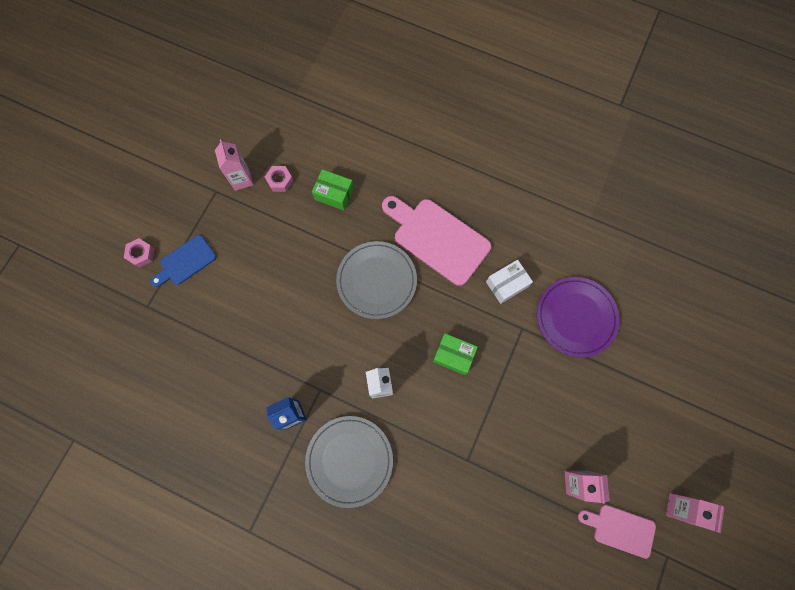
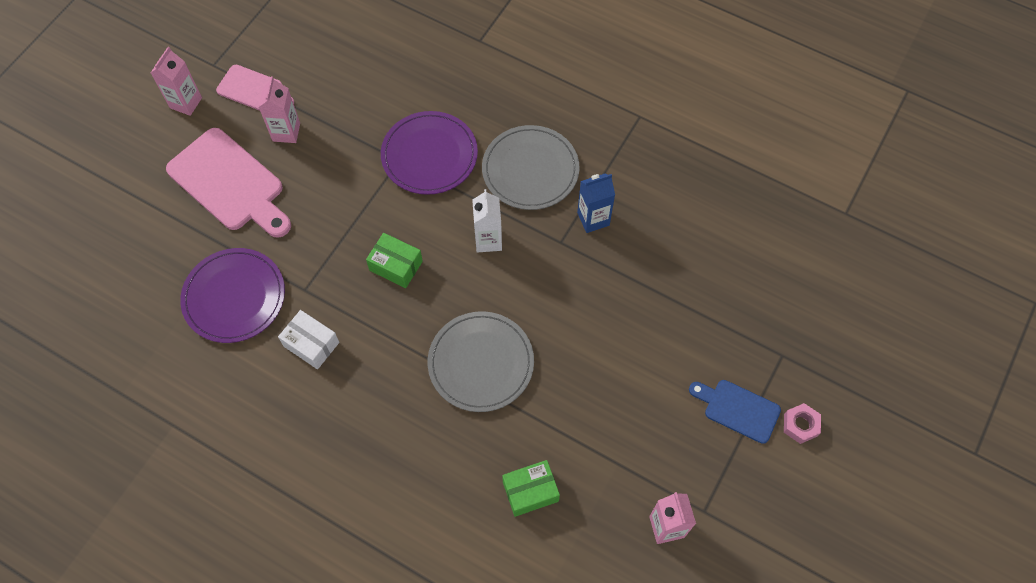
camera: 175 degrees left, 10 degrees down
(185, 262) = (738, 409): blue cutting board -> blue cutting board turned 120 degrees counterclockwise
(280, 181) = (609, 520): pink nut -> none
(334, 194) = (530, 491): green box -> green box turned 45 degrees counterclockwise
(437, 239) = (392, 413): pink cutting board -> pink cutting board (230, 183)
(441, 468) = (429, 155): none -> purple plate
(506, 284) = (311, 344): white box -> white box turned 60 degrees clockwise

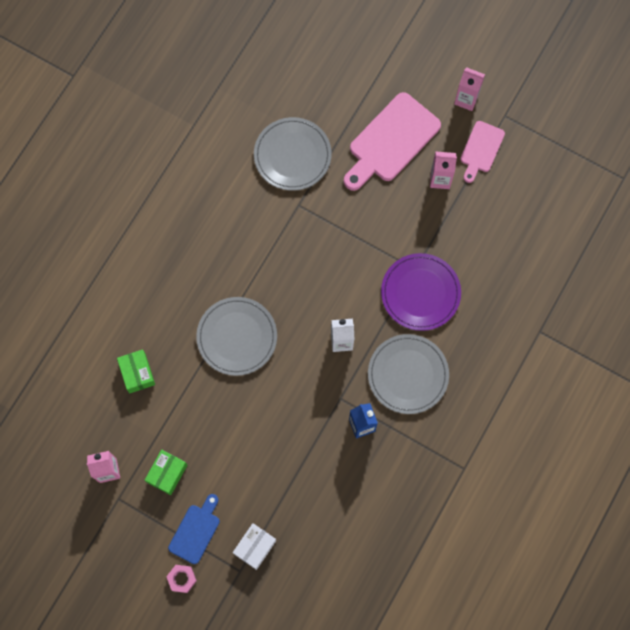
camera: 90 degrees right, 10 degrees up
(234, 297) = (292, 155): purple plate -> grey plate
(311, 344) = (253, 213): white box -> white box (255, 547)
(396, 266) = (319, 271): green box -> green box (167, 473)

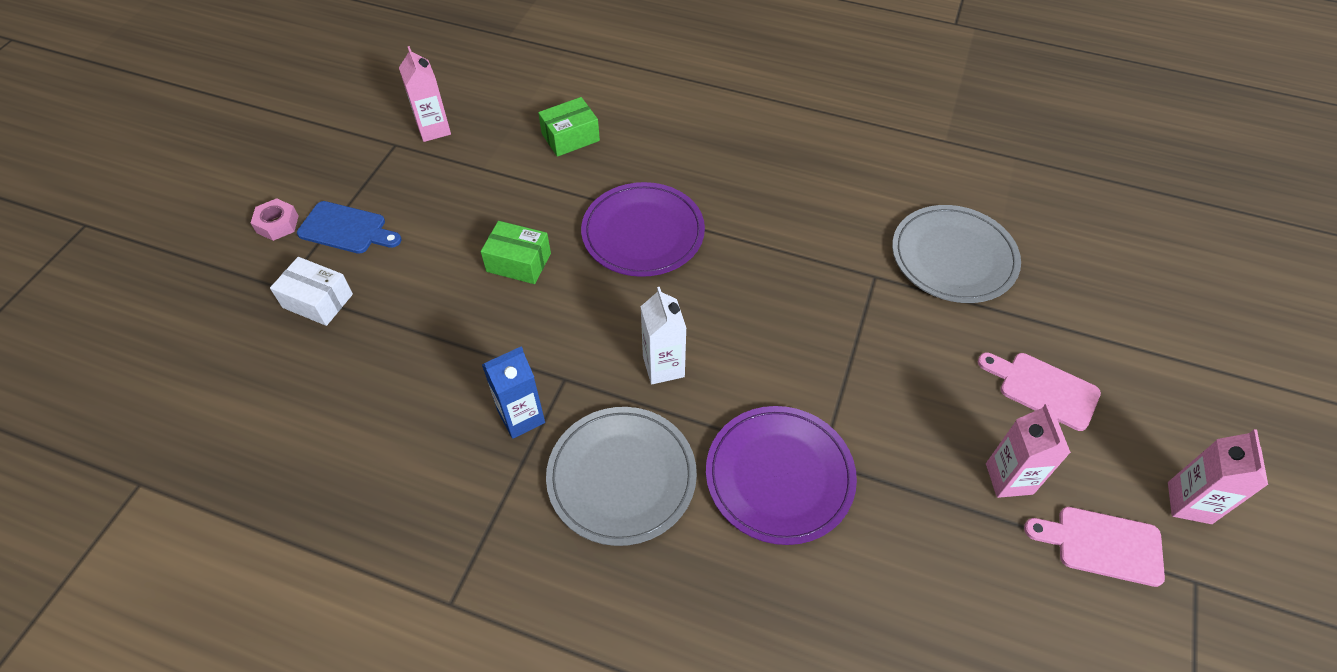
camera: 80 degrees right, 20 degrees down
(167, 473) = (431, 187): green box -> green box (518, 262)
(237, 337) = (643, 233): grey plate -> purple plate
(391, 141) = (1043, 389): pink cutting board -> pink cutting board, size x0.57

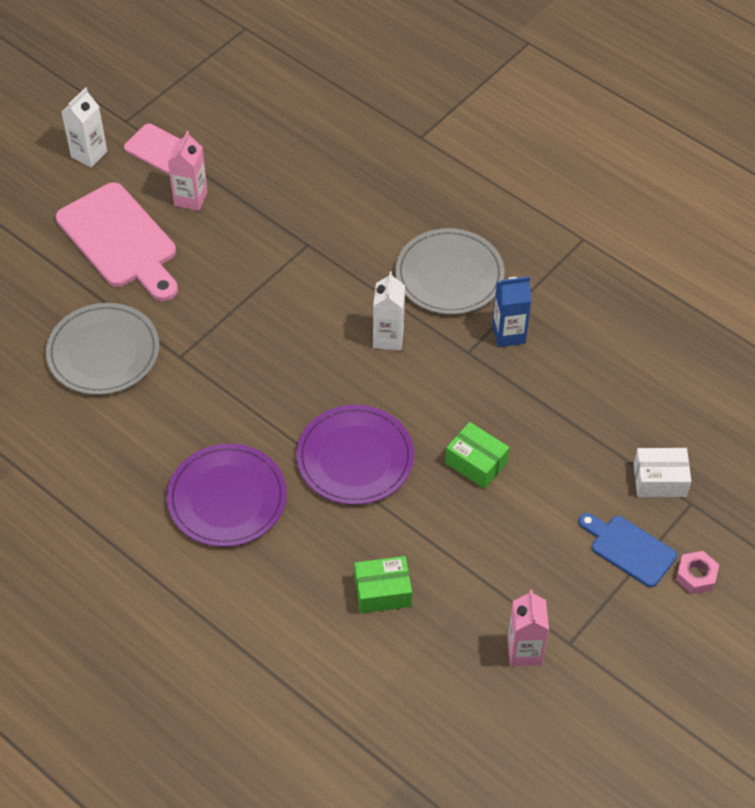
camera: 160 degrees left, 0 degrees up
(317, 301) = (659, 480): white box -> white box turned 45 degrees counterclockwise
(779, 476) = (341, 244): purple plate -> purple plate (227, 498)
(1043, 389) = (120, 240): pink cutting board -> pink cutting board, size x1.76
(1189, 503) = (89, 154): pink carton -> white carton

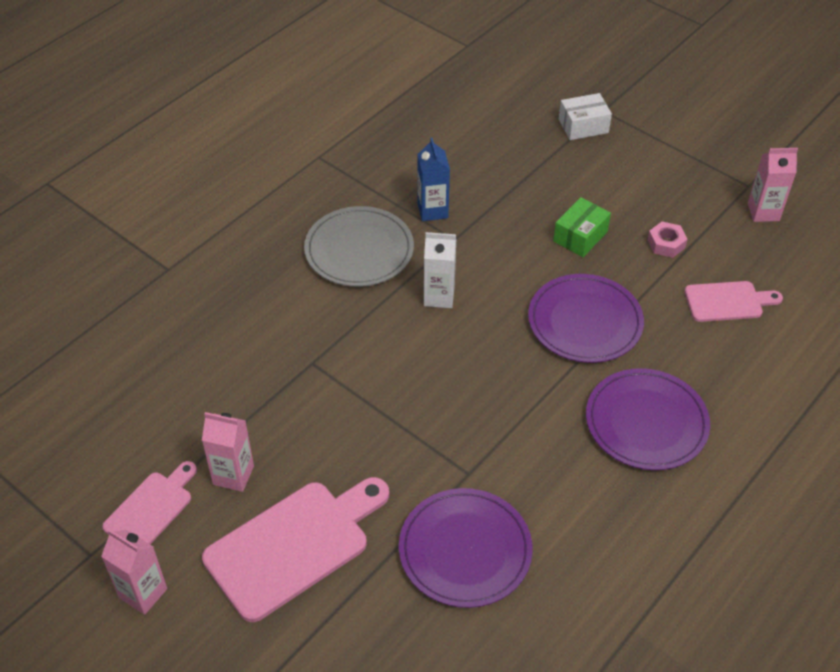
camera: 90 degrees left, 5 degrees down
(89, 154) = (143, 593): white carton -> pink carton
(103, 352) = (465, 550): grey plate -> purple plate
(382, 592) = (727, 301): green box -> pink cutting board
(629, 549) = (653, 147): blue cutting board -> none
(659, 480) = (583, 126): white box -> white box turned 75 degrees clockwise
(696, 576) = (671, 112): pink nut -> pink nut (666, 244)

